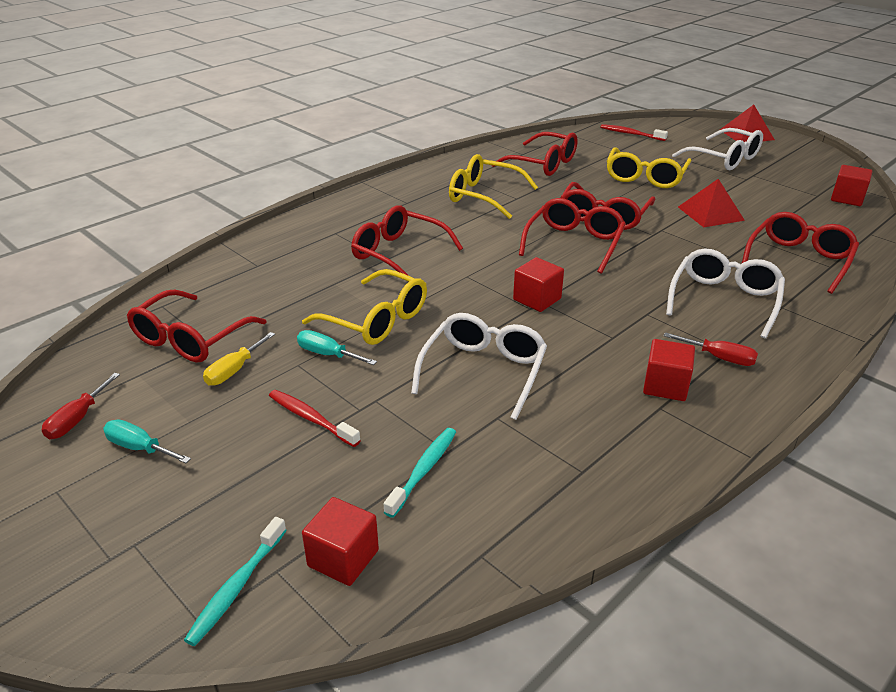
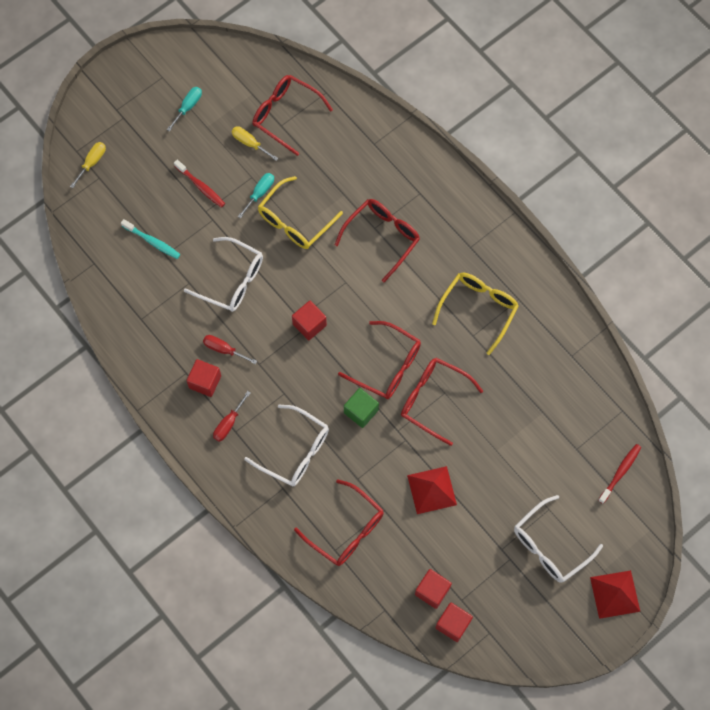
camera: 95 degrees right, 35 degrees up
(77, 419) = (215, 72): red screwdriver -> red screwdriver (223, 349)
(236, 587) = (92, 162): turquoise toothbrush -> yellow screwdriver
(311, 418) = (201, 186): red toothbrush -> red toothbrush turned 90 degrees clockwise
(343, 558) = (101, 205): red cube -> red cube (432, 591)
(543, 164) = (545, 370): red glasses -> none
(642, 257) = (361, 411): none -> green cube
(645, 177) = (509, 456): yellow glasses -> none

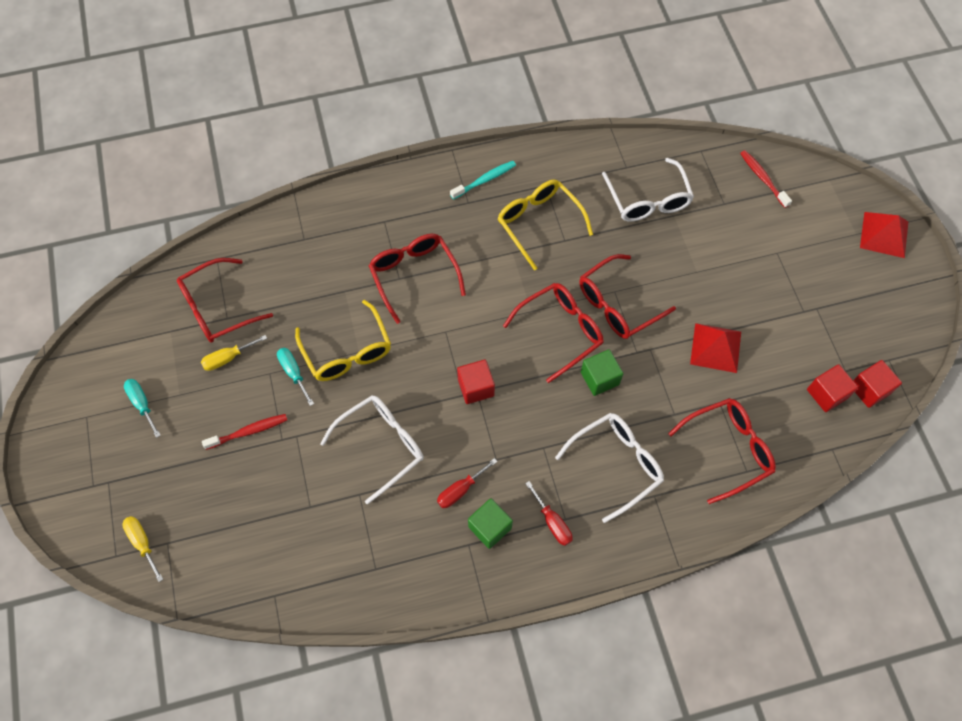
camera: 65 degrees left, 5 degrees down
(152, 242) = (285, 514): turquoise toothbrush -> turquoise toothbrush (485, 180)
(205, 382) = (490, 527): red cube -> green cube
(550, 546) = (816, 268): white glasses -> white glasses (648, 200)

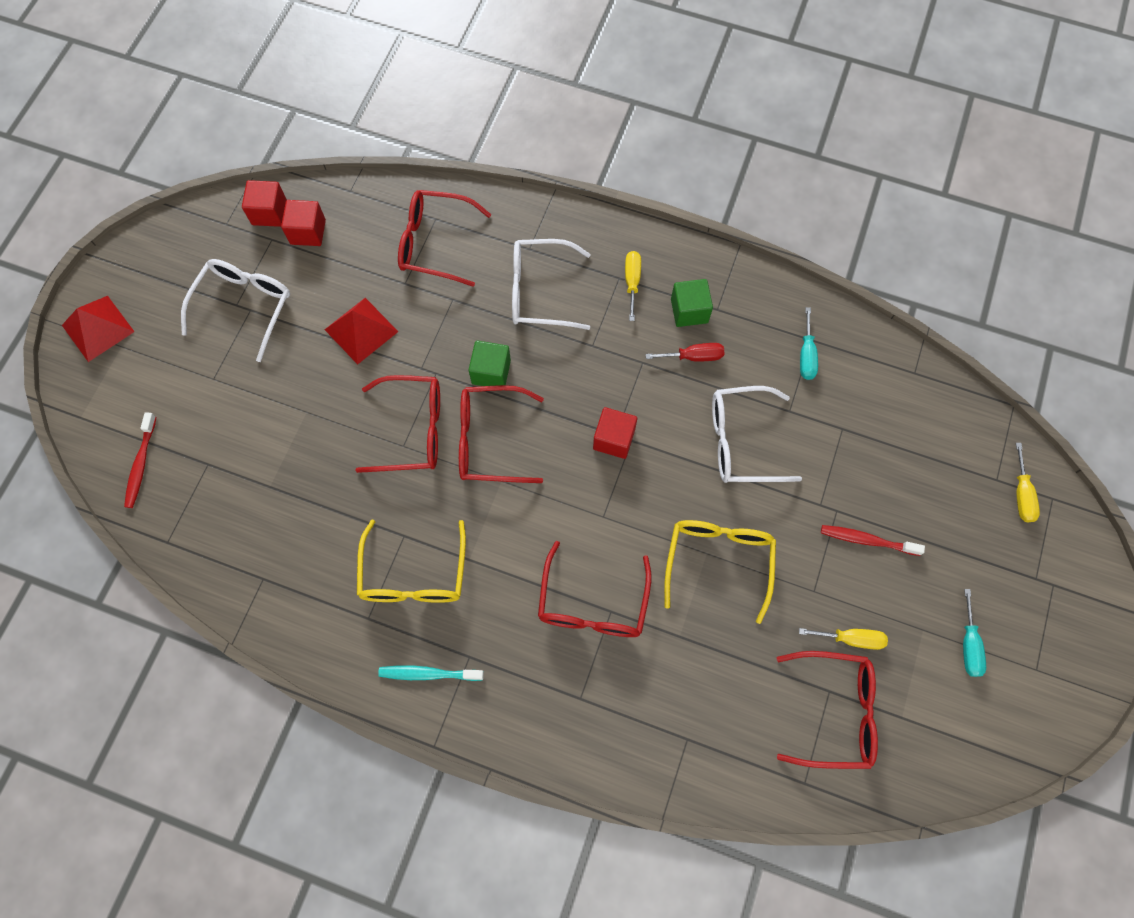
camera: 145 degrees left, 5 degrees up
(293, 373) = (788, 574): turquoise screwdriver -> turquoise screwdriver (806, 355)
(552, 522) = (632, 282): red screwdriver -> yellow screwdriver
(648, 200) = (278, 522): white glasses -> white glasses (244, 306)

